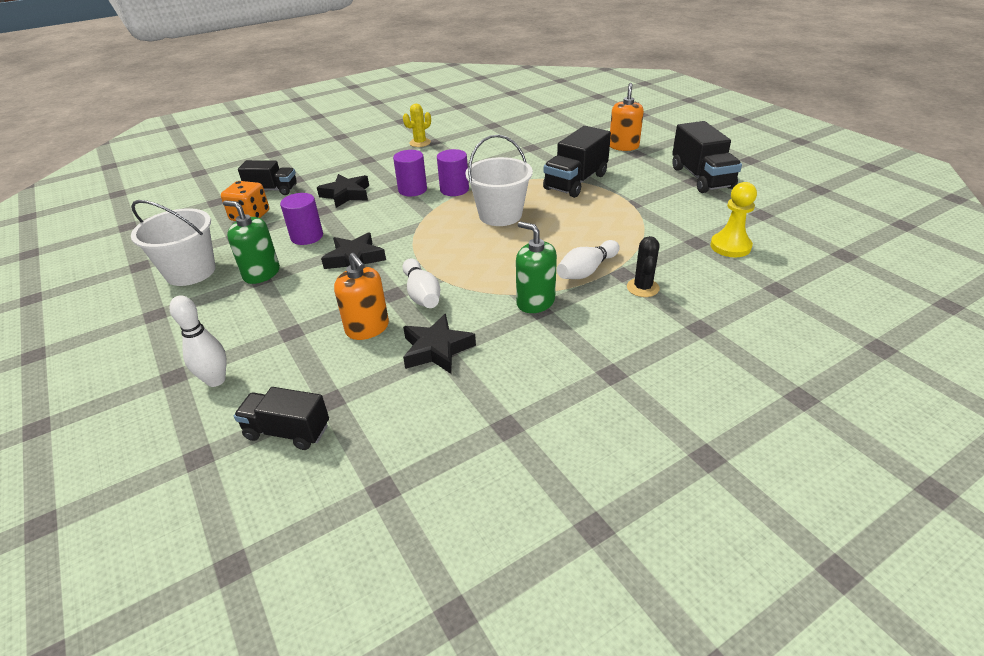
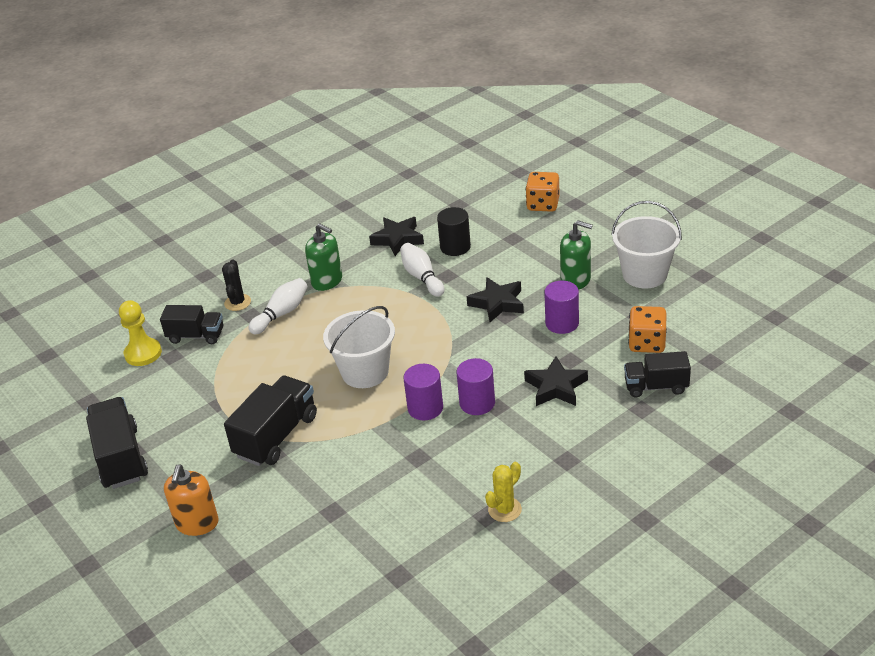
camera: 175 degrees right, 0 degrees up
(216, 380) = (543, 204): white bowling pin -> orange dice
(287, 431) = (475, 187): black truck -> black truck (196, 336)
(367, 328) = (455, 247): orange soap dispenser -> black cylinder

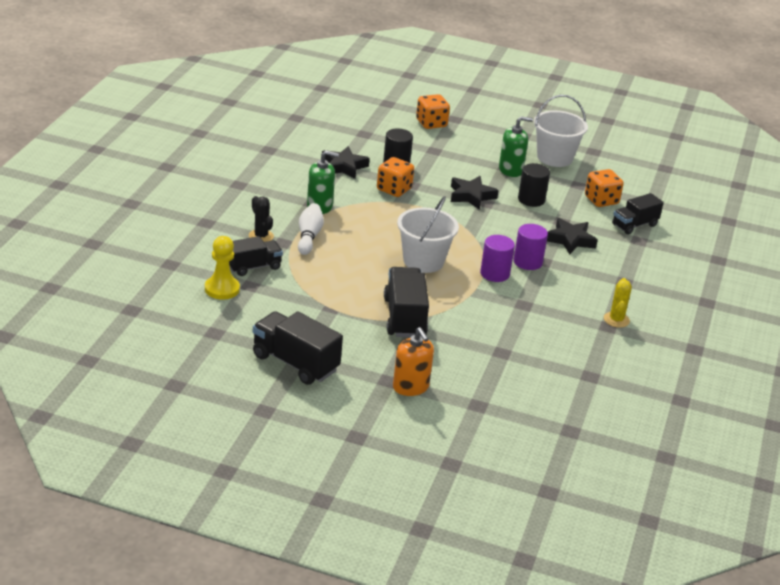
camera: 40 degrees left, 5 degrees down
(422, 277) = (394, 189): white bowling pin -> orange dice
(562, 323) = (531, 199): purple cylinder -> black cylinder

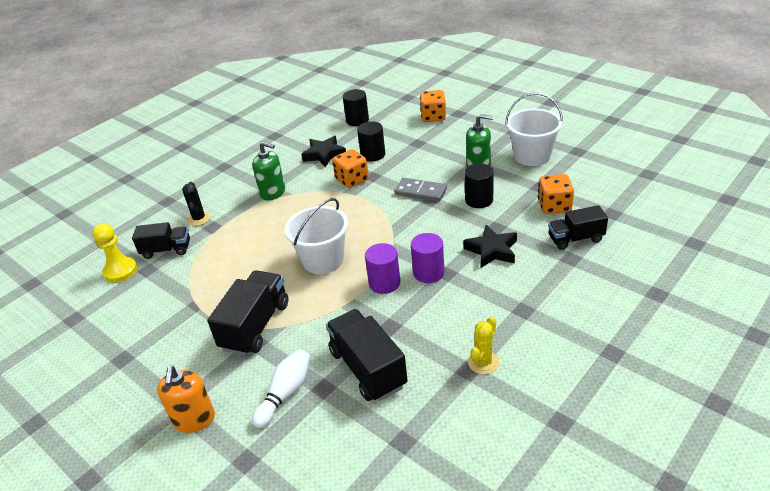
camera: 30 degrees right, 5 degrees up
(295, 363) = (110, 367): black truck -> black truck (368, 368)
(309, 236) = (239, 222): white bowling pin -> white bowling pin (285, 393)
(351, 130) = (357, 120): none -> black cylinder
(471, 196) = (420, 192): black star -> grey domino

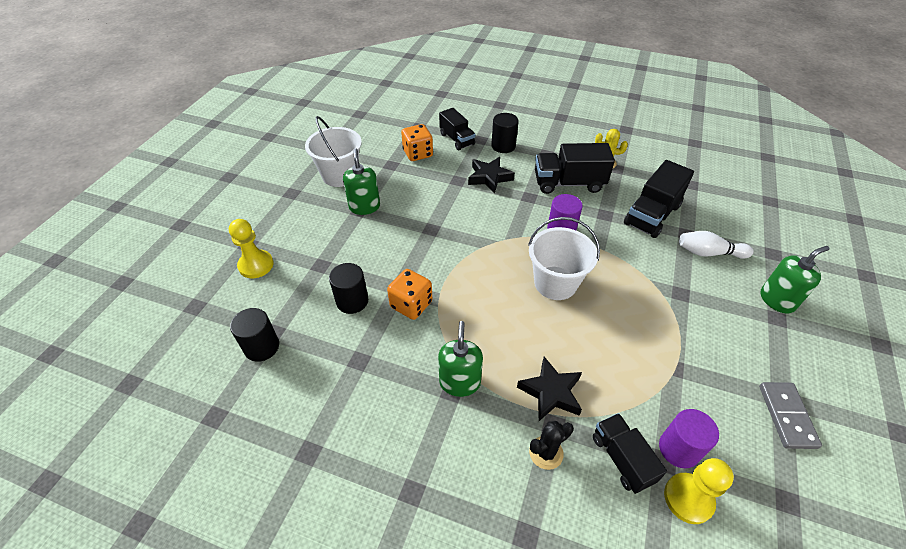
camera: 115 degrees left, 10 degrees up
(194, 419) = (777, 300): orange soap dispenser -> green soap dispenser
(255, 326) = (665, 302): black truck -> black truck (568, 183)
(324, 154) = (358, 355): black star -> black star (551, 392)
(420, 192) = (419, 239): grey domino -> grey domino (786, 416)
(428, 272) = (534, 207): purple cylinder -> purple cylinder (679, 449)
(433, 117) = (256, 265): orange dice -> yellow pawn
(479, 200) = (421, 196): black cylinder -> black cylinder (503, 146)

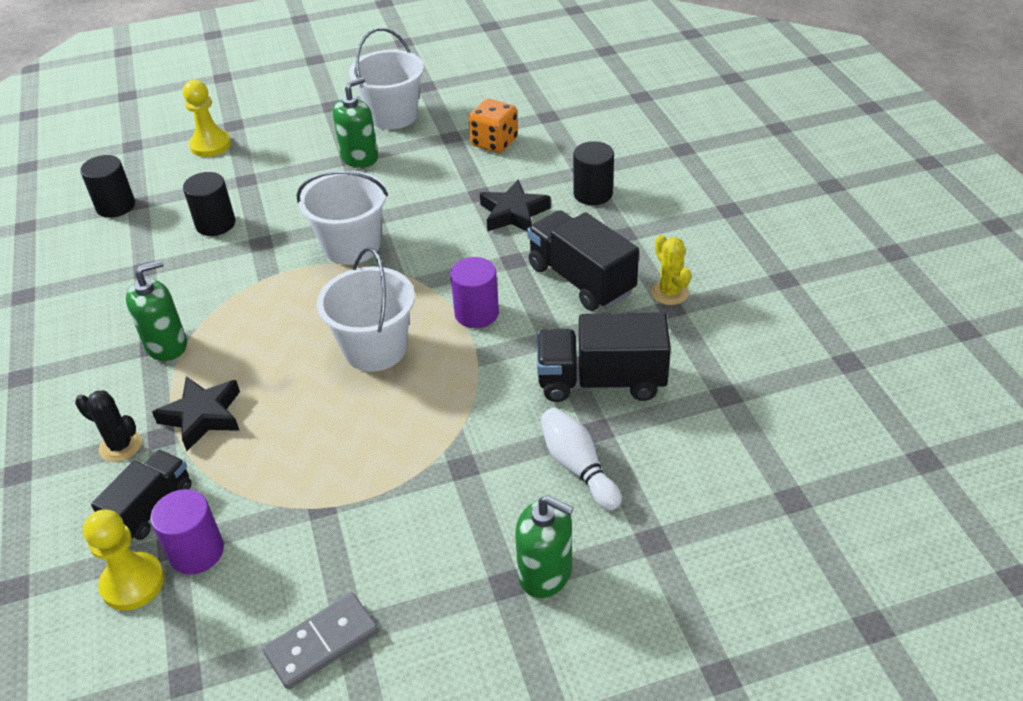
camera: 55 degrees right, 5 degrees down
(411, 304) = (244, 262): orange dice -> none
(449, 249) = (352, 246): none -> white bucket
(457, 139) = (559, 154): black truck -> none

